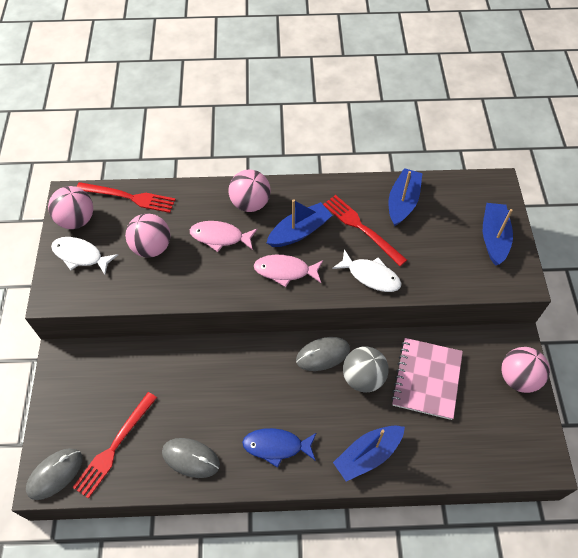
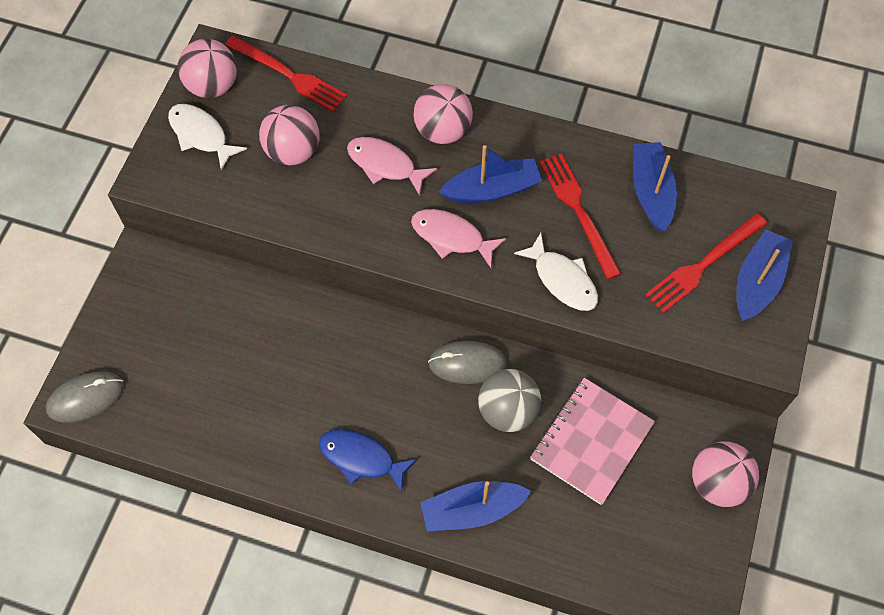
camera: 20 degrees right, 5 degrees up
(115, 446) = (166, 389): red fork -> red fork (704, 264)
(191, 458) = (251, 436): grey mouse -> none
(402, 202) = (651, 192): blue boat -> blue boat turned 45 degrees counterclockwise

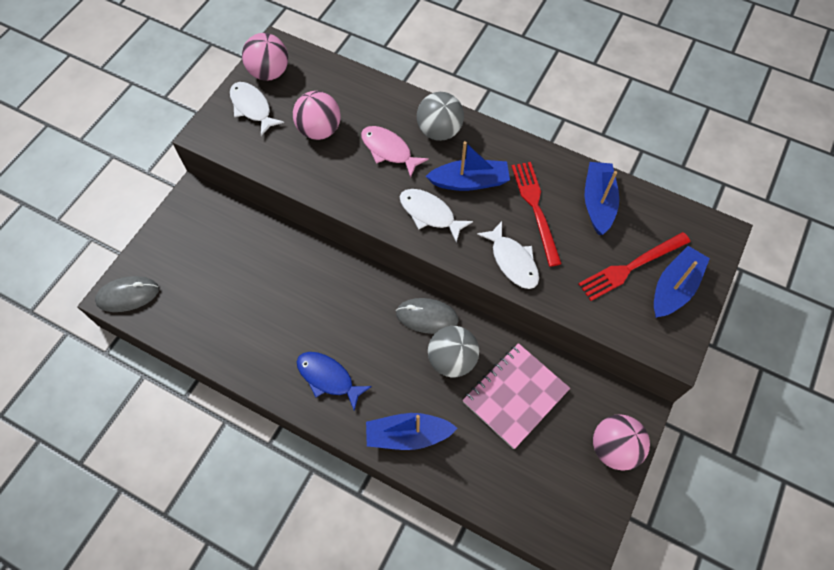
camera: 10 degrees right, 0 degrees up
(288, 75) = (328, 72): red fork -> none
(443, 131) = (439, 131): pink ball -> grey ball
(451, 237) = (430, 214): pink fish -> white fish

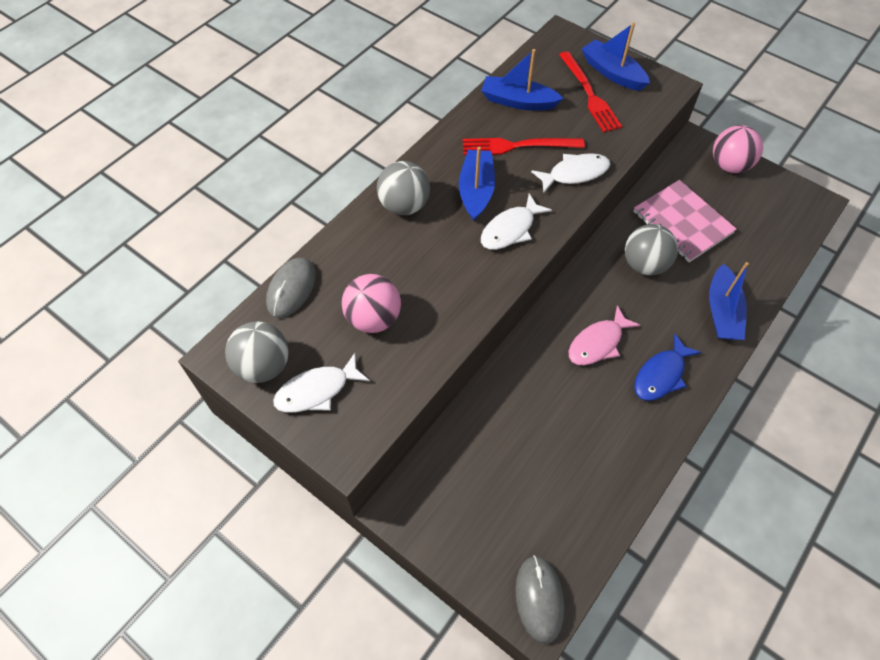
camera: 80 degrees left, 5 degrees down
(269, 73) = (263, 366): pink ball -> grey ball
(389, 150) = (420, 254): pink fish -> pink fish (598, 343)
(427, 317) = (596, 278): grey mouse -> grey mouse (291, 289)

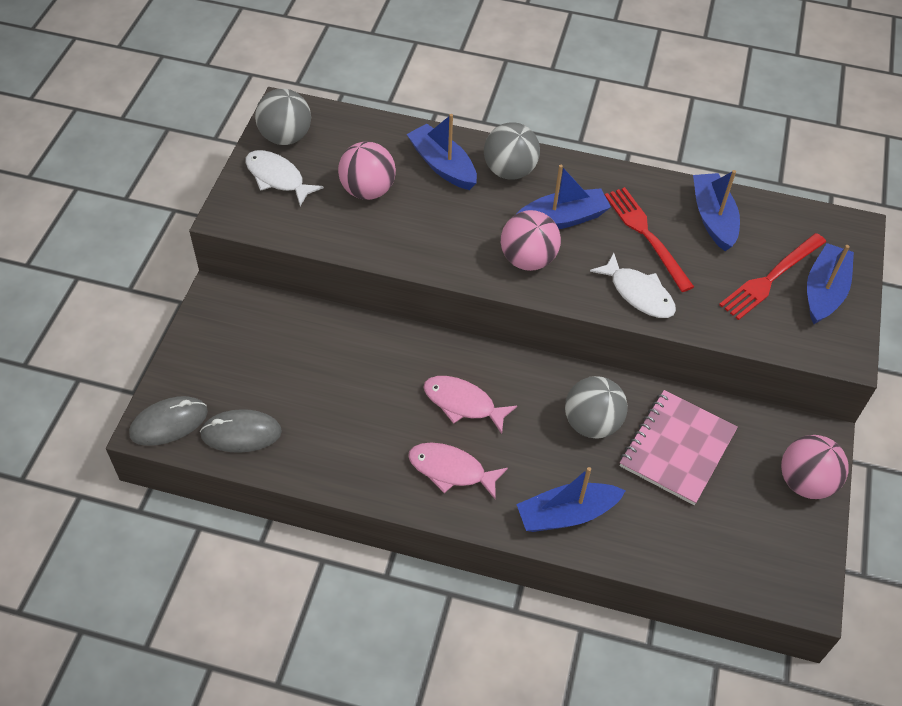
camera: 65 degrees right, 5 degrees down
(291, 289) = (371, 127): grey mouse -> grey mouse (241, 433)
(372, 250) = (442, 165): none -> blue boat
(510, 229) = (528, 259): white fish -> pink ball
(661, 375) = (451, 470): blue fish -> pink fish

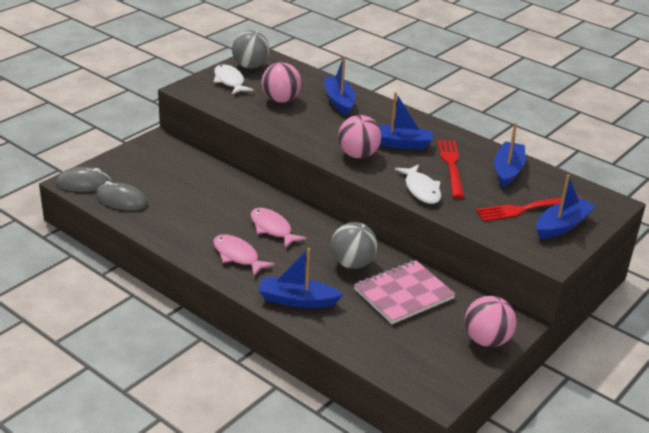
camera: 25 degrees right, 20 degrees down
(509, 171) = (382, 114): grey ball -> none

